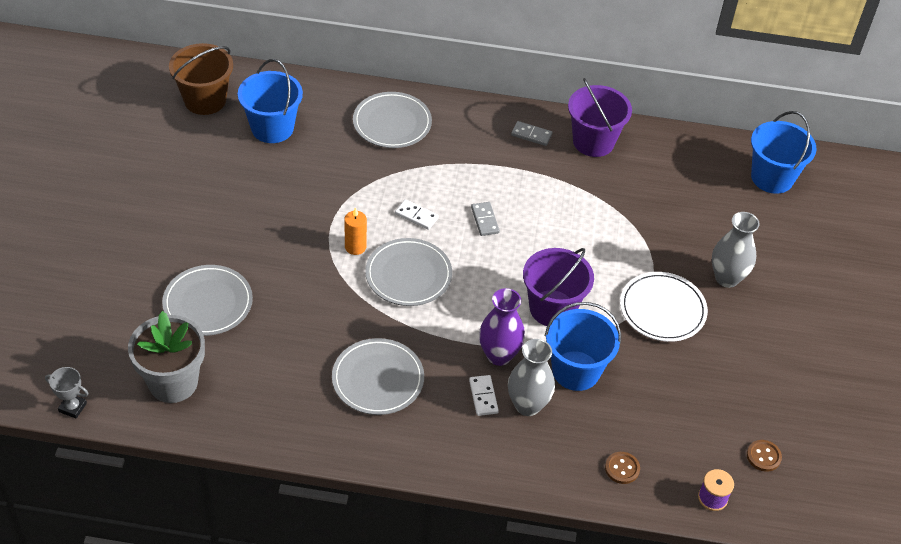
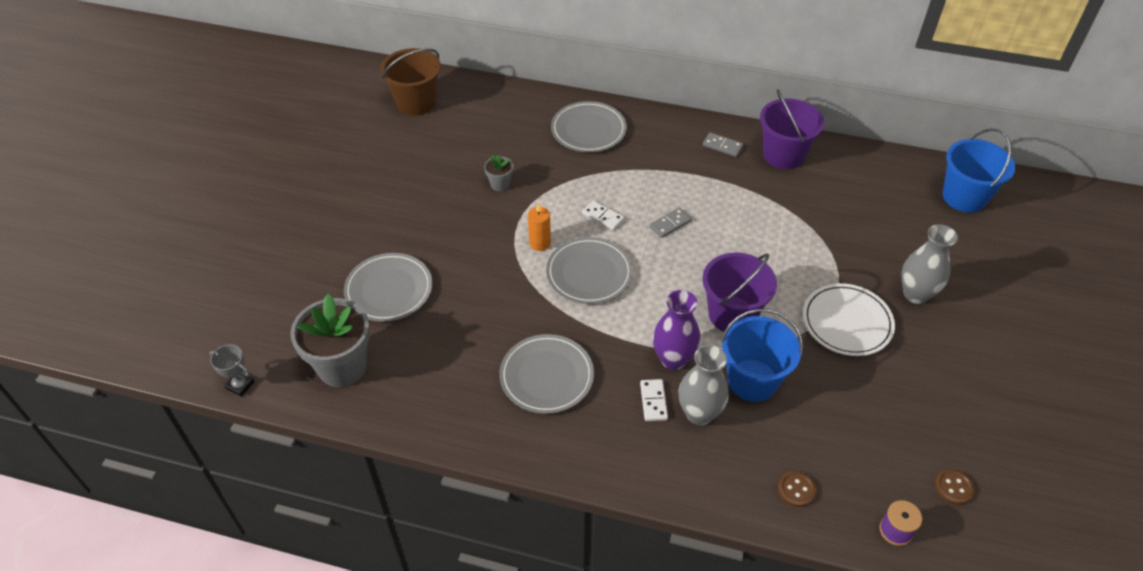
camera: 10 degrees right, 0 degrees up
(272, 128) = (475, 130): blue bucket -> none
(307, 186) = (500, 184): none -> grey flower pot
(485, 220) = (670, 224): grey domino -> grey domino turned 60 degrees clockwise

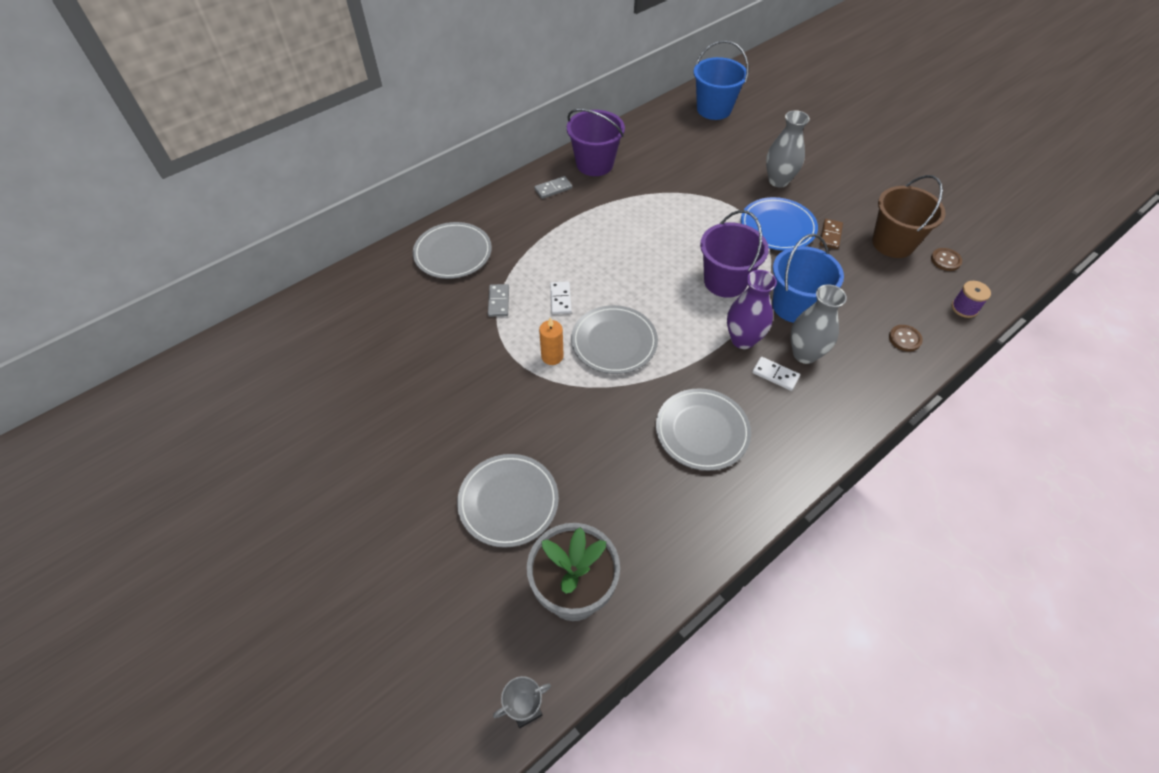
camera: 55 degrees left, 5 degrees up
(416, 102) = (282, 353): brown bucket -> brown bucket (893, 243)
(500, 184) = (456, 346): grey flower pot -> none
(603, 217) = (560, 299): white domino -> white domino turned 75 degrees counterclockwise
(670, 224) = (606, 263): grey domino -> grey domino (499, 301)
(847, 322) = (777, 227): white plate -> blue plate
(881, 370) = (830, 235): none -> brown domino

